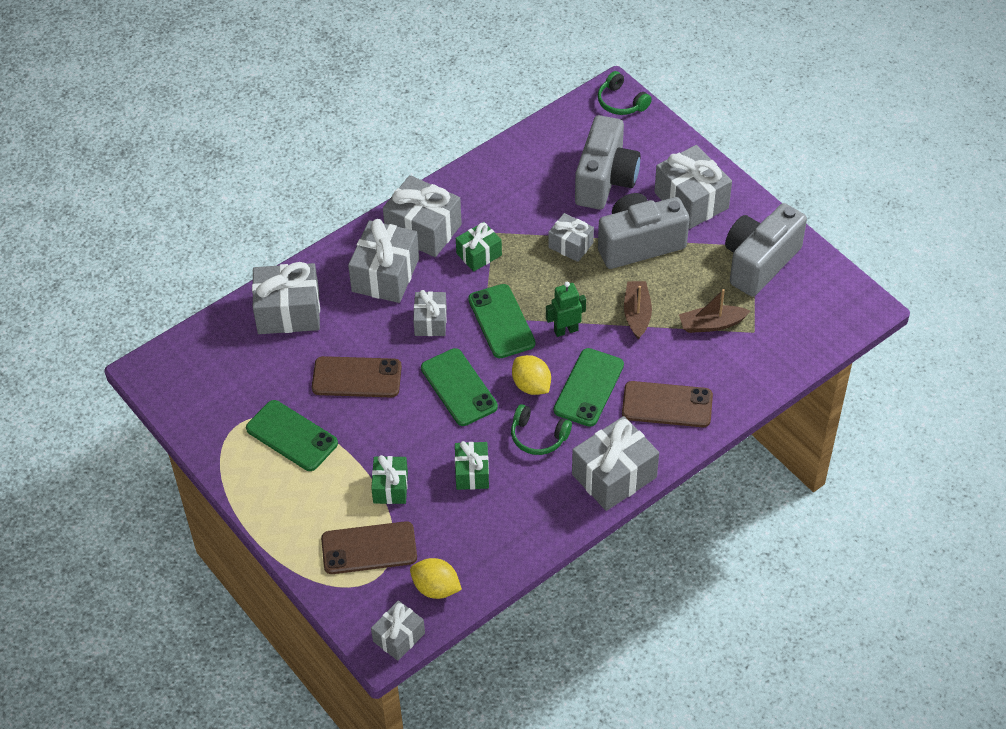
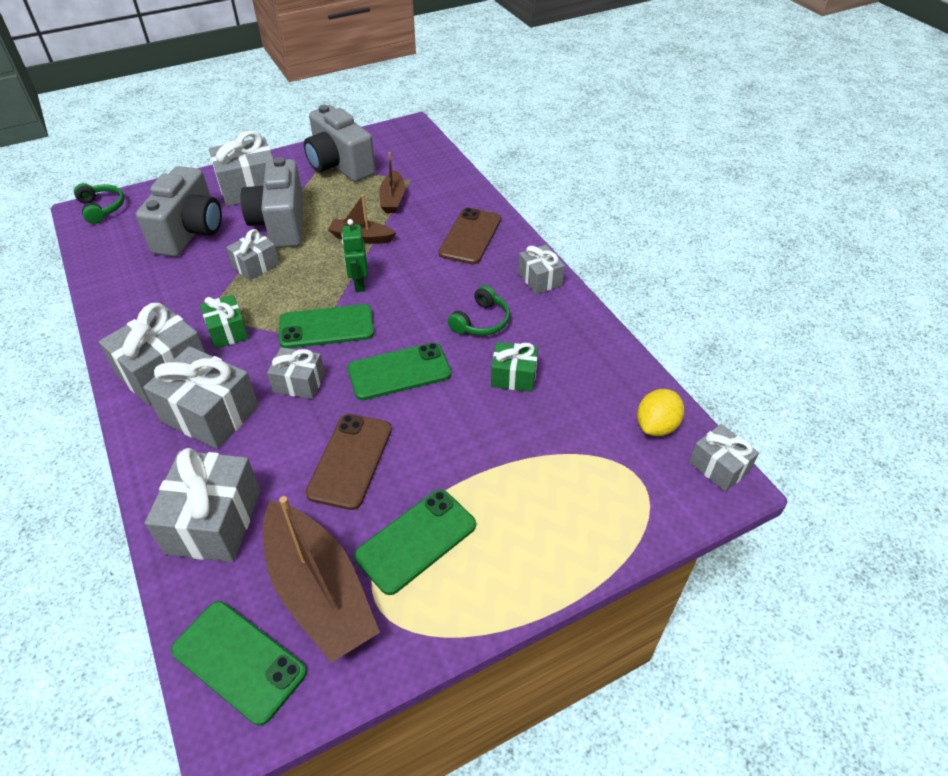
camera: 80 degrees left, 5 degrees down
(243, 389) = (319, 591): none -> brown boat
(369, 548) = (599, 479): brown phone -> none
(390, 487) = (517, 448): green gift -> none
(531, 386) = (417, 317): yellow lemon -> none
(589, 387) = (434, 279): green phone -> green phone (239, 661)
(605, 180) = (190, 232): grey camera -> grey camera turned 75 degrees clockwise
(614, 476) = (540, 279): grey gift -> grey gift, size x0.59
(621, 102) = (102, 208): green headphones -> green headphones turned 90 degrees counterclockwise

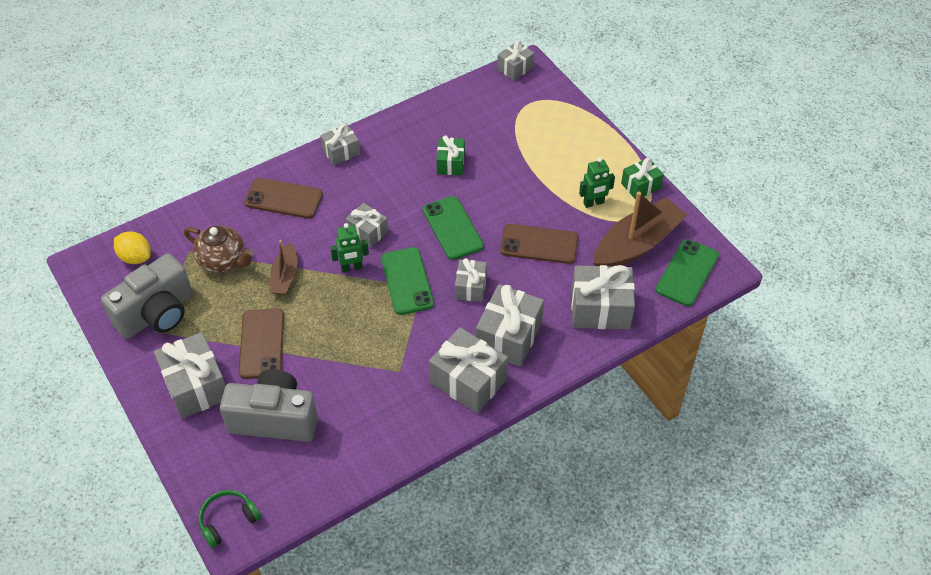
camera: 95 degrees left, 5 degrees up
(228, 331) = (417, 349): green gift -> green gift (640, 185)
(256, 265) = (327, 349): grey gift -> grey gift (367, 232)
(281, 224) = (262, 343): grey camera -> brown phone
(393, 199) = (223, 260): brown boat -> brown teapot
(416, 540) = (593, 203): green phone -> green robot
(481, 321) = (393, 184): green headphones -> none
(656, 426) = (486, 93): yellow lemon -> yellow lemon (135, 257)

